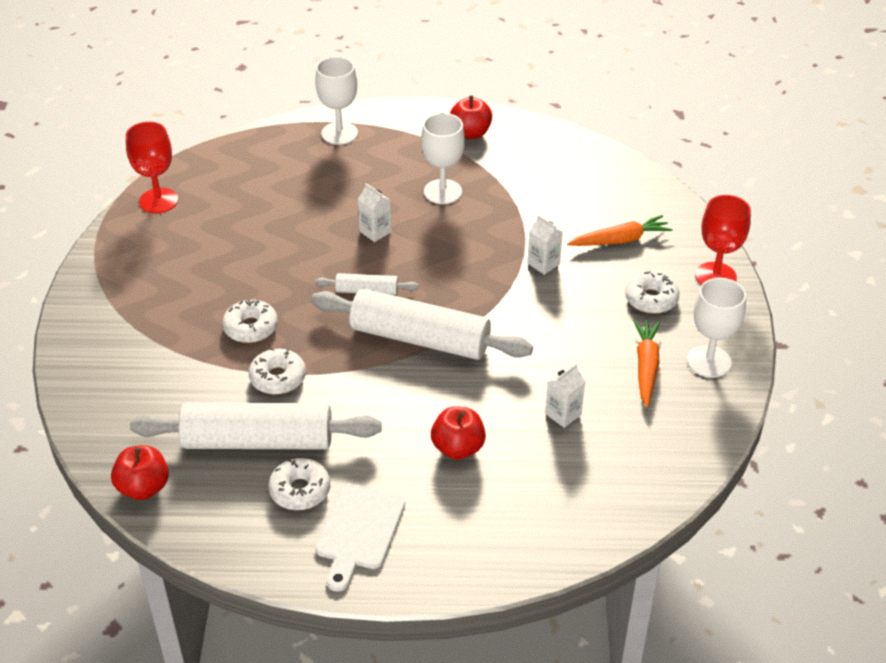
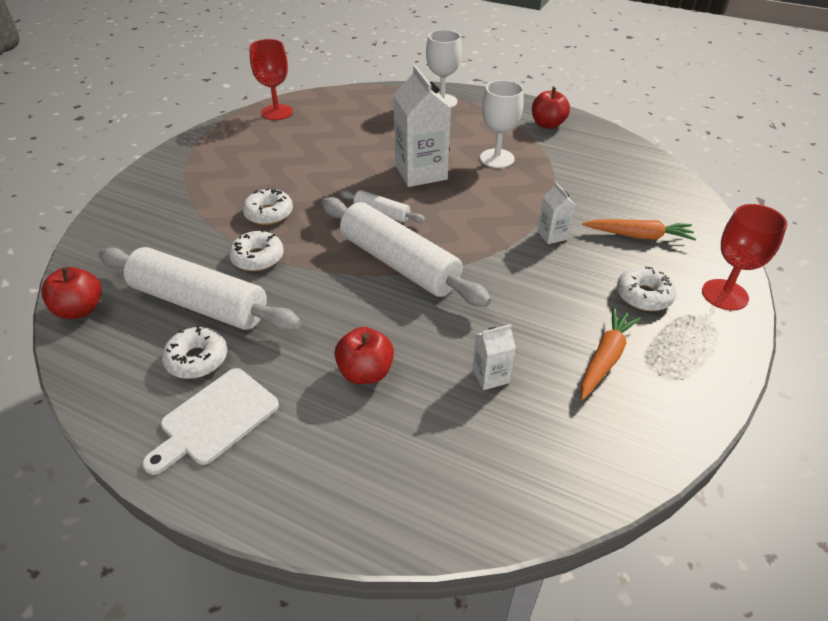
camera: 25 degrees right, 0 degrees up
(375, 232) = (421, 172): white carton -> white carton, size x2.05
(709, 361) = (679, 376): white goblet -> none

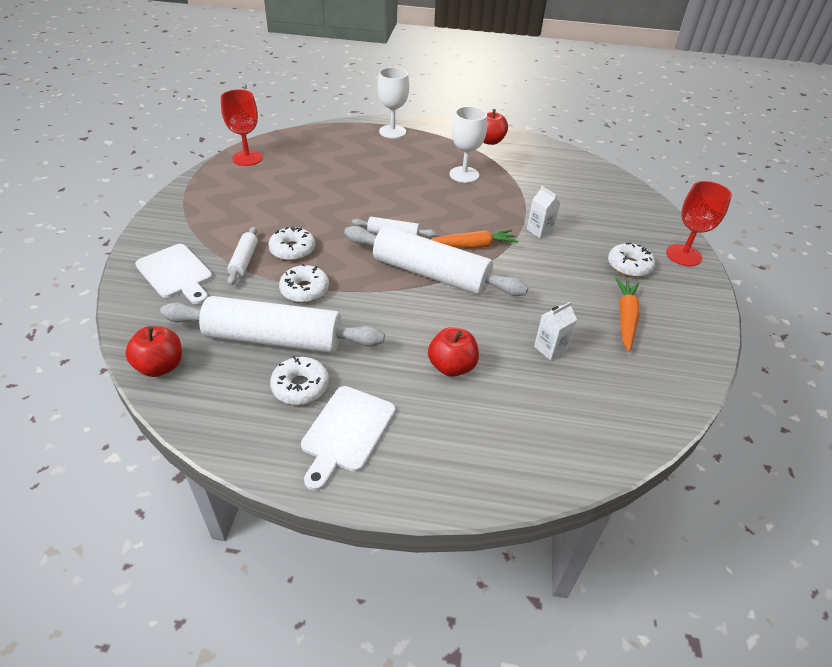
camera: 20 degrees left, 0 degrees up
(146, 219) = (176, 273): none -> white cutting board
(216, 217) = (244, 261): none -> white rolling pin
(421, 172) = (407, 195): white carton -> none
(638, 236) = (603, 221): orange carrot -> orange carrot (472, 246)

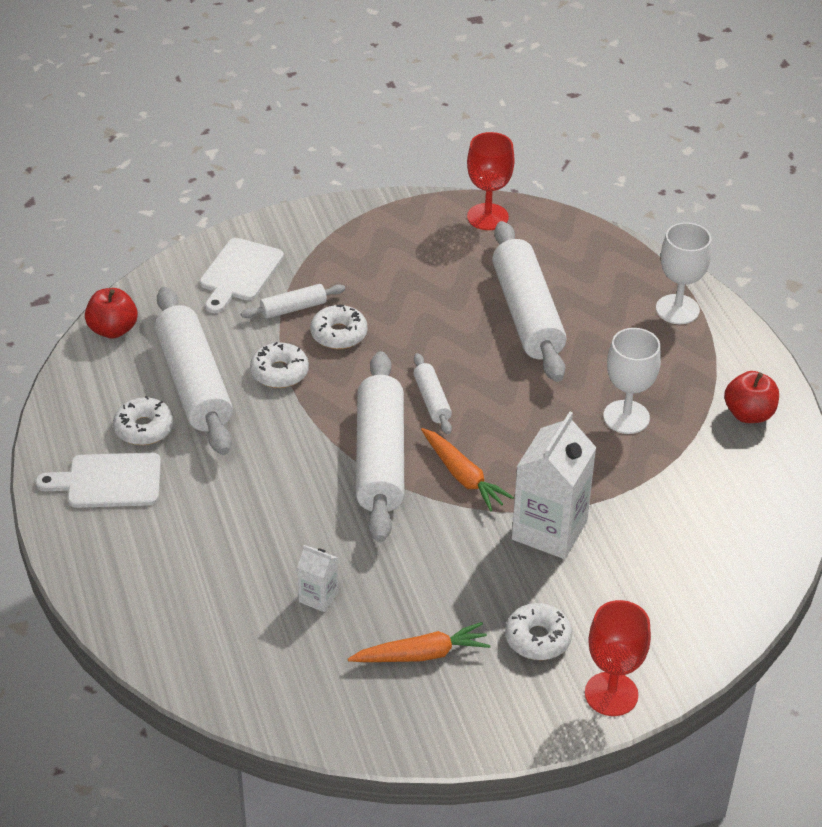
camera: 65 degrees right, 0 degrees up
(348, 175) = (527, 314): none -> white rolling pin
(452, 366) = (238, 525): red apple -> none
(539, 230) = (549, 530): white carton -> white carton, size x2.05

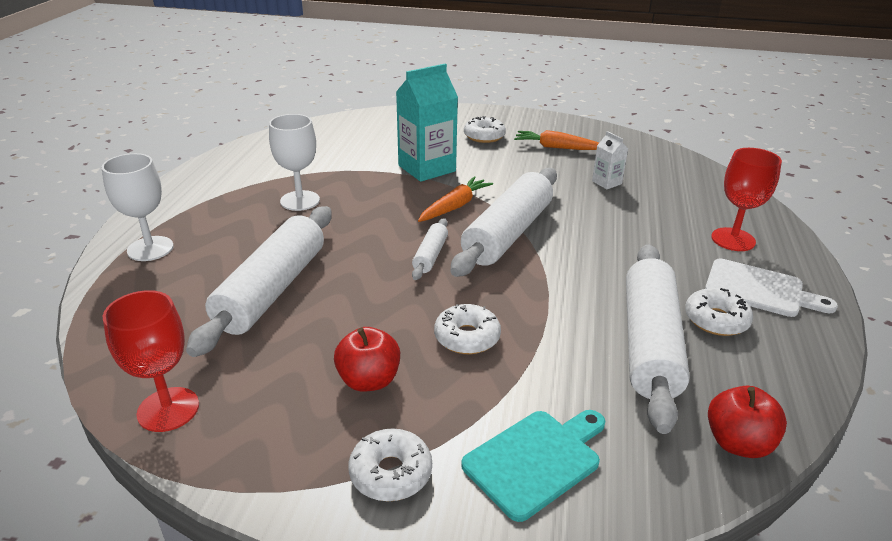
camera: 150 degrees left, 10 degrees down
(239, 273) = (536, 460): white cutting board -> turquoise cutting board
(279, 372) = (553, 323): white donut -> white donut (391, 473)
(293, 308) = (496, 383): white rolling pin -> none
(463, 476) = (455, 206): orange carrot -> orange carrot turned 45 degrees clockwise
(549, 530) = (427, 168): white carton -> turquoise carton
(611, 694) = (467, 114): red goblet -> red goblet (733, 239)
(748, 414) = (220, 178): red apple -> red apple (369, 380)

